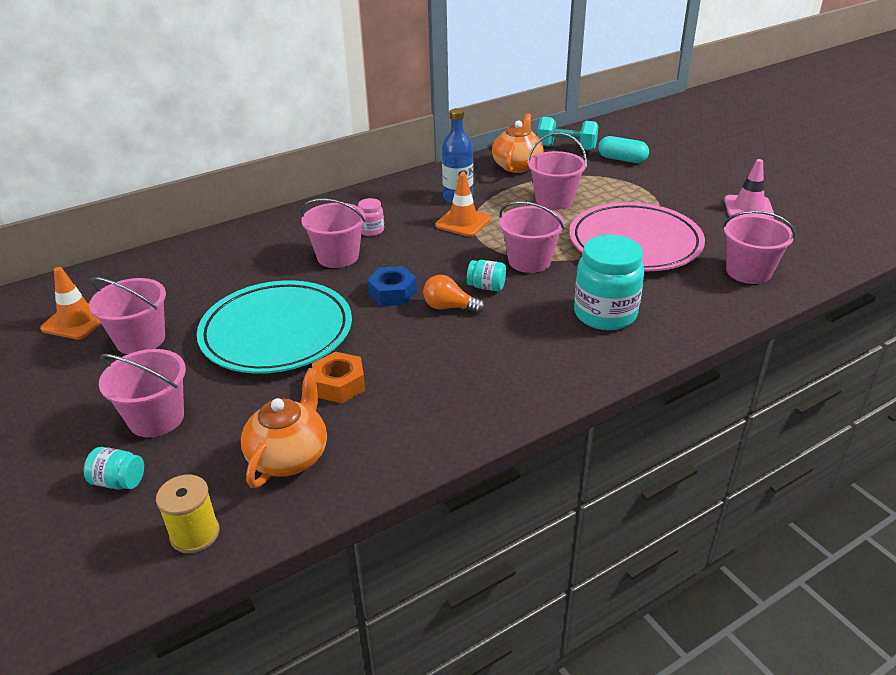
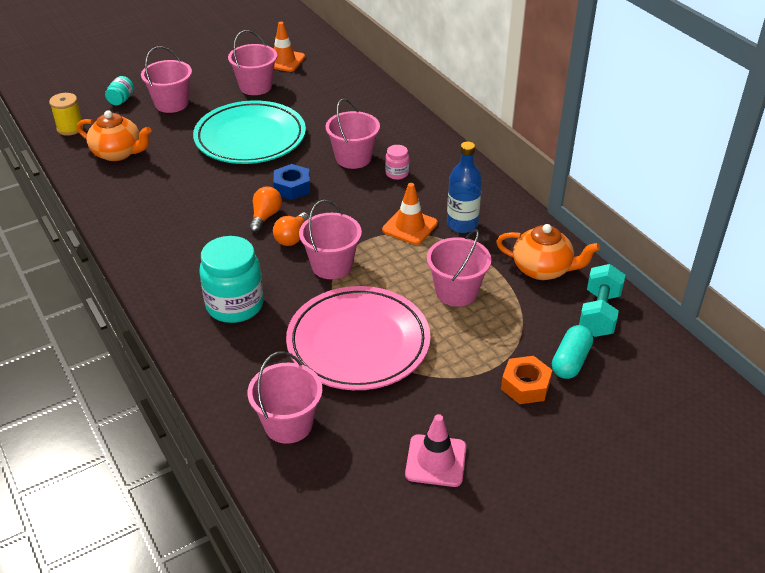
camera: 90 degrees right, 5 degrees up
(339, 384) = (182, 168): orange nut -> orange nut (525, 385)
(486, 287) = (292, 237): turquoise jar -> orange light bulb

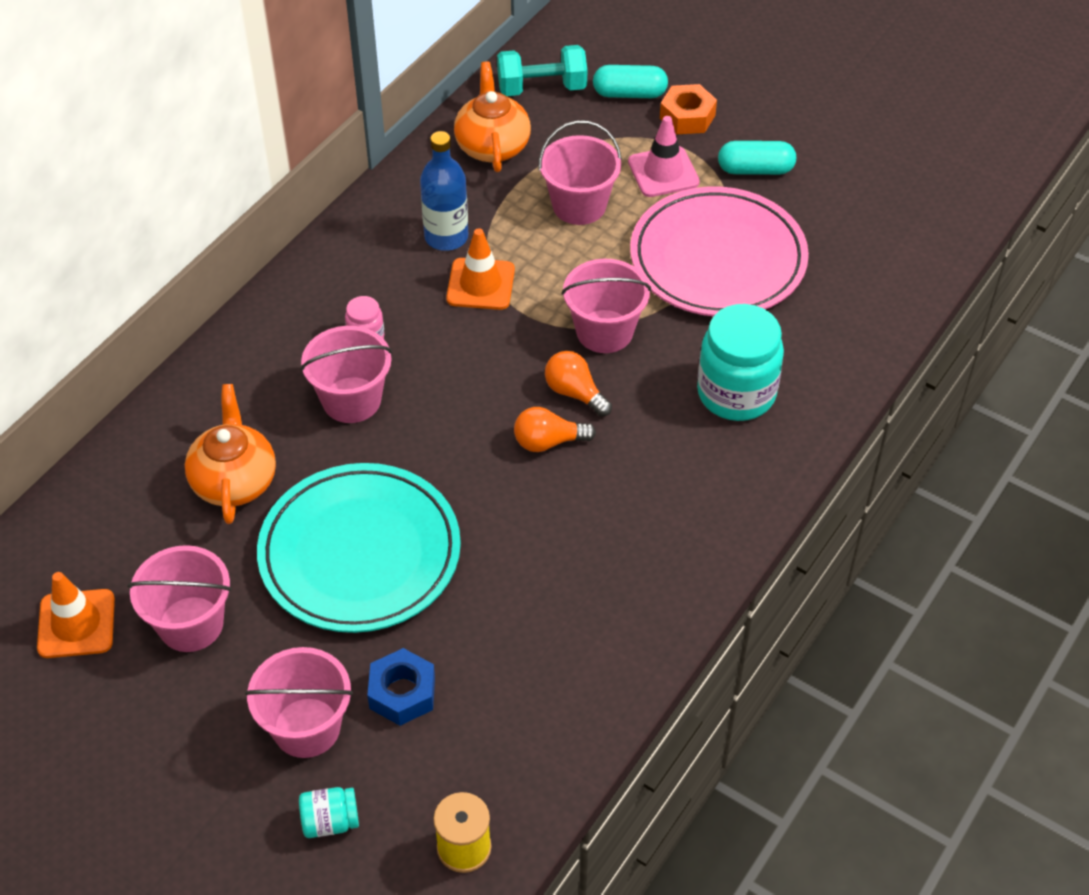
camera: 115 degrees left, 10 degrees up
(118, 153) = (498, 719): orange teapot -> orange teapot (234, 480)
(288, 424) = (869, 270): pink bucket -> none
(292, 187) = (464, 441): blue nut -> blue nut (402, 693)
(292, 237) = (575, 393): orange light bulb -> orange light bulb turned 135 degrees counterclockwise
(436, 461) = (828, 151): pink traffic cone -> pink traffic cone (663, 172)
(439, 402) = (755, 170): none -> turquoise capsule

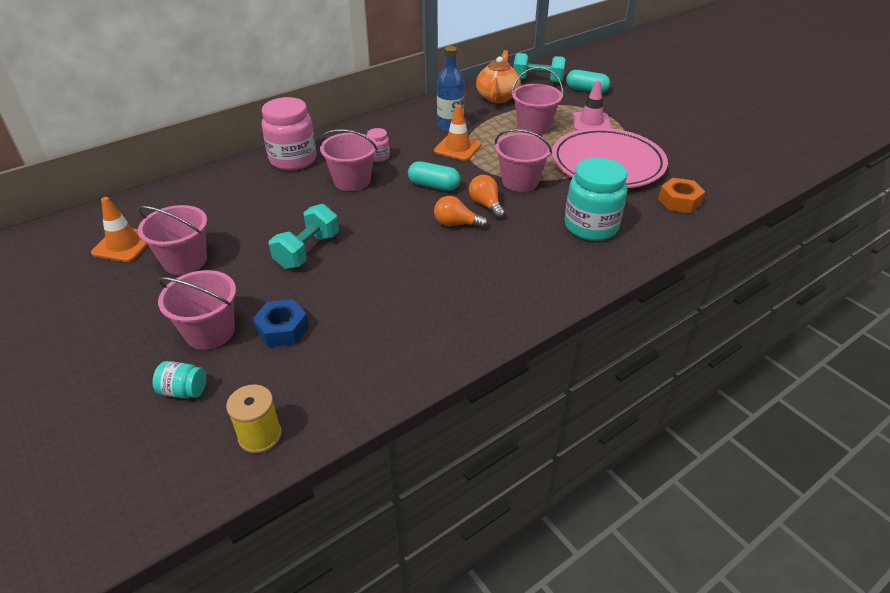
camera: 20 degrees right, 10 degrees down
(232, 380) = (293, 160): none -> pink jar
(234, 480) = (261, 201): orange teapot -> none
(360, 553) = (307, 251): turquoise plate -> turquoise dumbbell
(687, 117) = (616, 104): orange nut -> orange nut (679, 201)
(755, 170) = (648, 131): turquoise capsule -> turquoise capsule (434, 186)

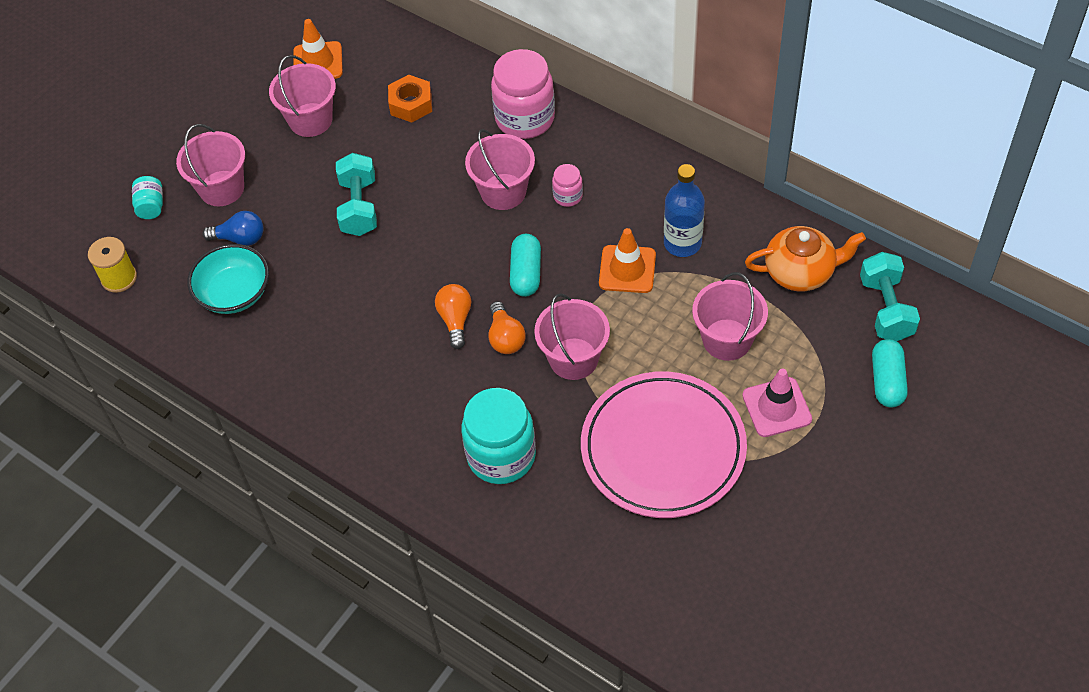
camera: 75 degrees right, 15 degrees up
(282, 329) = (240, 238): blue nut -> blue light bulb
(307, 251) = (359, 207): turquoise dumbbell -> turquoise dumbbell turned 75 degrees clockwise
(345, 345) = (234, 293): none -> turquoise bowl
(486, 205) = (505, 337): orange light bulb -> orange light bulb turned 120 degrees clockwise
(679, 201) = (599, 548): orange nut -> orange nut (411, 104)

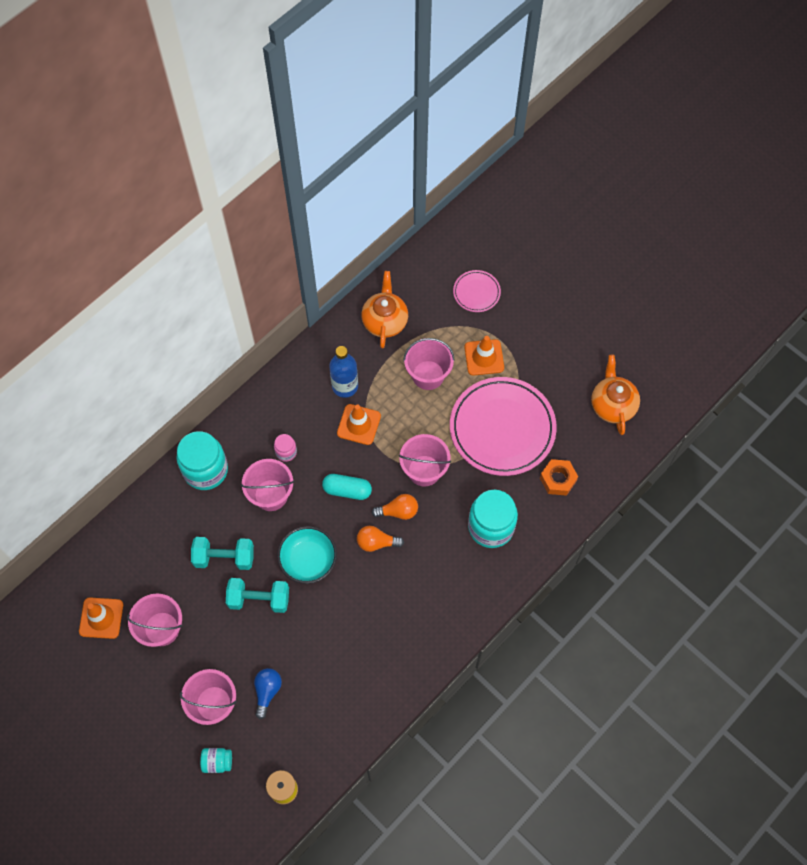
camera: 85 degrees left, 10 degrees up
(234, 293) = (318, 699): turquoise bowl -> turquoise bowl (308, 560)
(411, 104) = (167, 550): orange nut -> orange nut (558, 479)
(525, 119) = (205, 470): pink jar -> turquoise jar
(742, 601) = (612, 405): none -> orange teapot
(776, 407) = (484, 357): pink traffic cone -> orange traffic cone
(886, 309) = (423, 280): turquoise dumbbell -> turquoise dumbbell (224, 558)
(887, 381) = (476, 292): turquoise capsule -> pink plate

